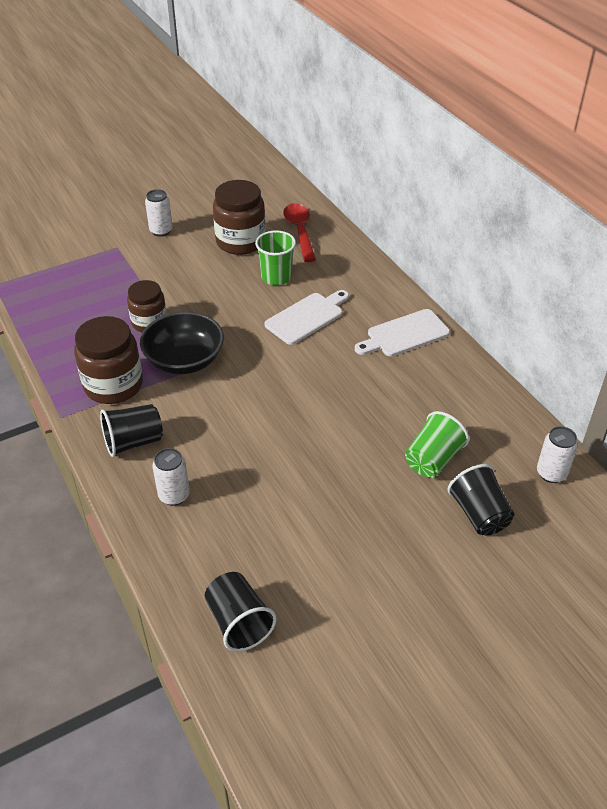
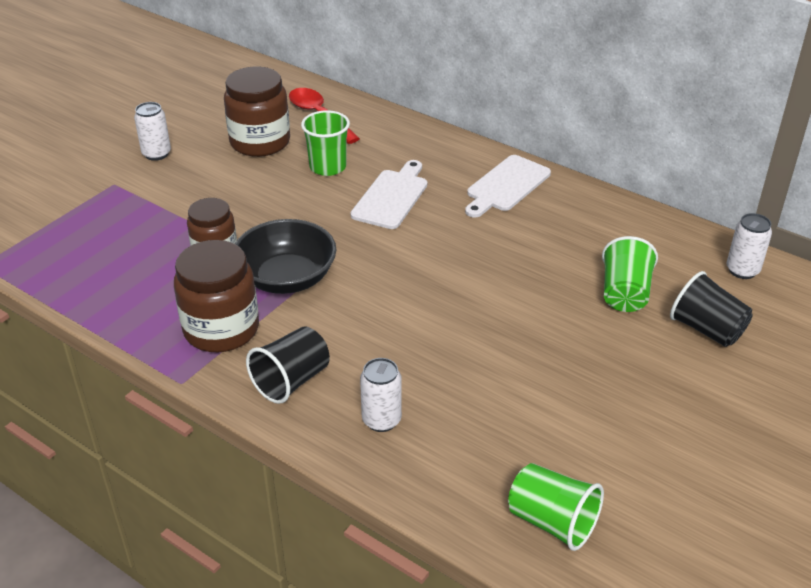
camera: 25 degrees left, 5 degrees down
(239, 622) = (552, 522): black cup -> green cup

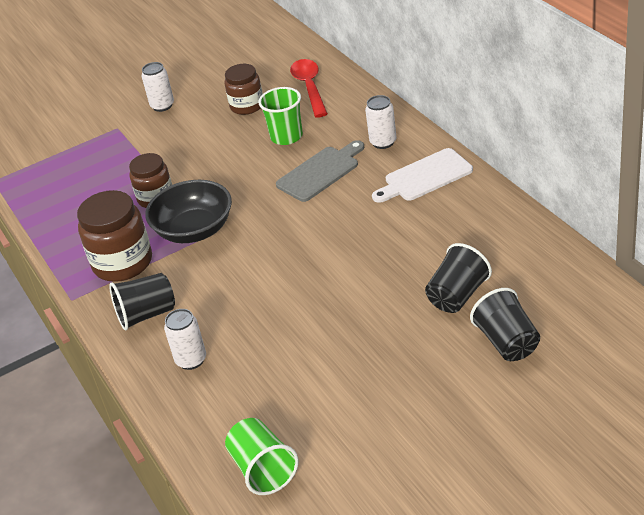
camera: 30 degrees right, 0 degrees up
(260, 142) = (247, 106): brown jar -> brown jar, size x0.65
(391, 197) = (320, 172): white cutting board -> grey cutting board
(624, 294) = (457, 296): green cup -> black cup
(742, 270) = (583, 294): white can -> white can (383, 142)

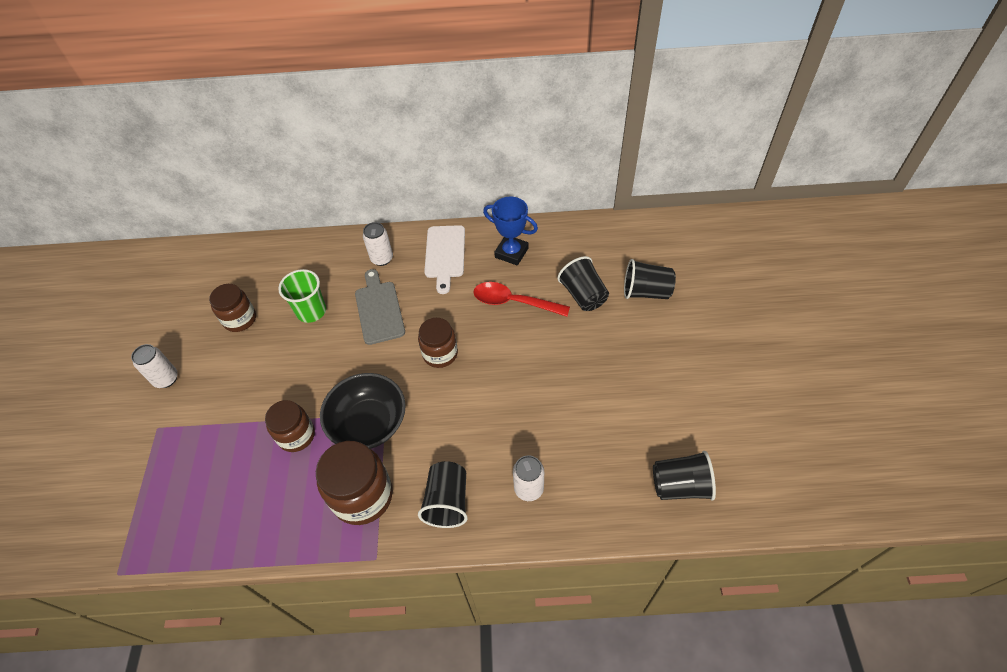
camera: 65 degrees left, 15 degrees up
(263, 470) = (680, 485): green cup -> black cup
(300, 234) = (440, 354): none -> brown jar
(309, 87) = (263, 270): red spoon -> red spoon (513, 302)
(470, 218) = (511, 253): none -> blue trophy

